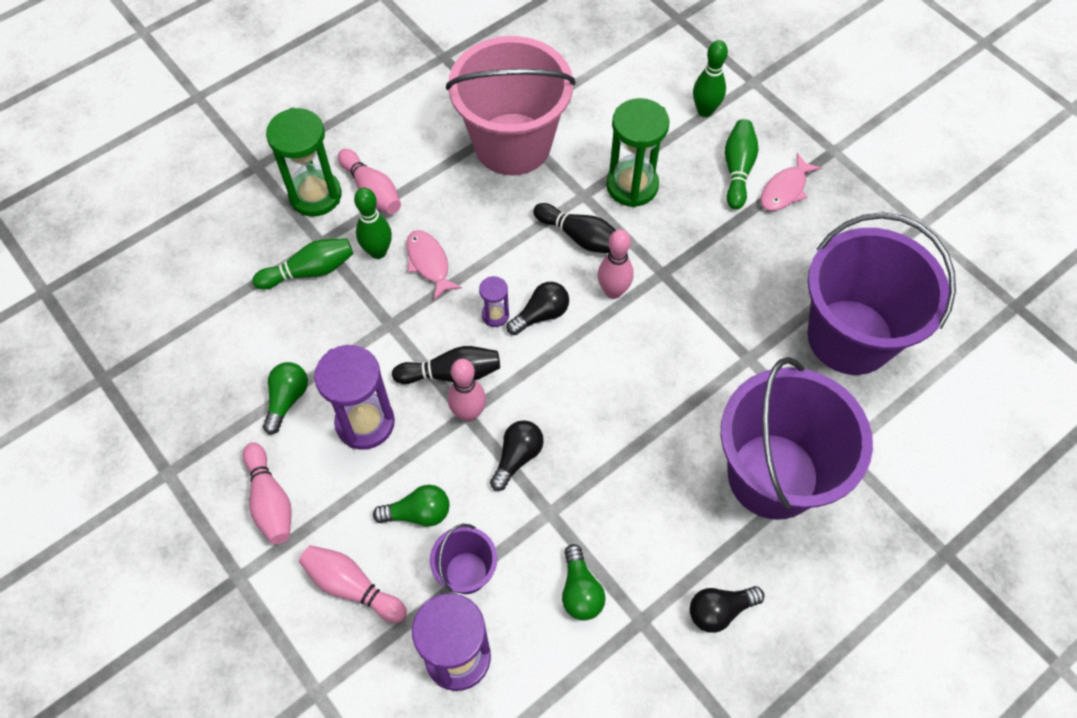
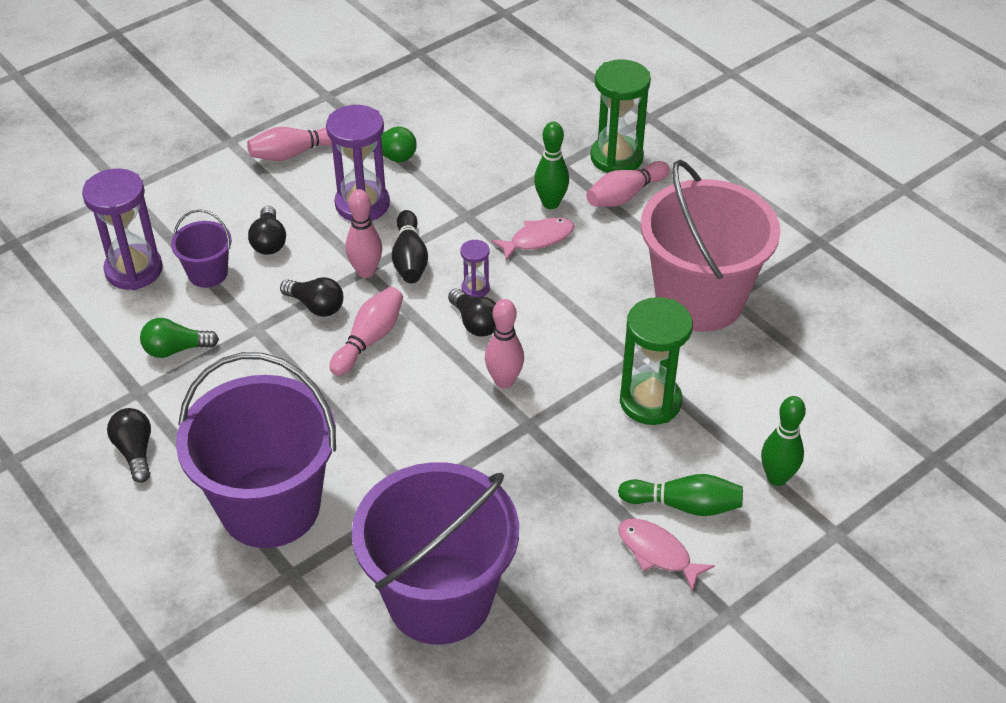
camera: 90 degrees right, 15 degrees down
(310, 271) = (527, 160): green bowling pin -> none
(352, 587) = (209, 204): pink bowling pin -> pink bowling pin (369, 339)
(418, 513) = (269, 241): green light bulb -> black light bulb
(581, 237) = (575, 355): black bowling pin -> none

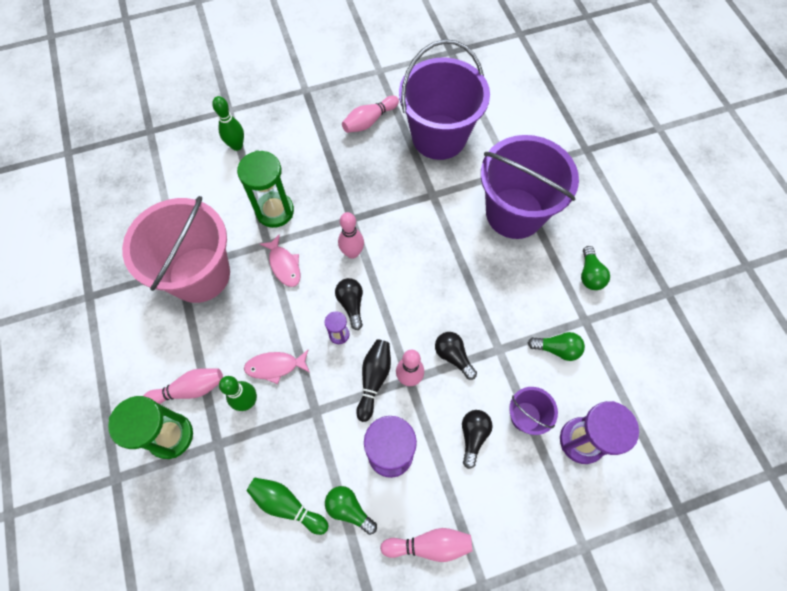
camera: 160 degrees left, 20 degrees up
(135, 451) = (589, 274): black light bulb -> green light bulb
(369, 339) = (425, 314): pink bowling pin -> pink bowling pin (369, 121)
(657, 553) = (321, 127): pink fish -> pink fish (284, 265)
(684, 505) = (293, 146): green bowling pin -> green bowling pin (287, 505)

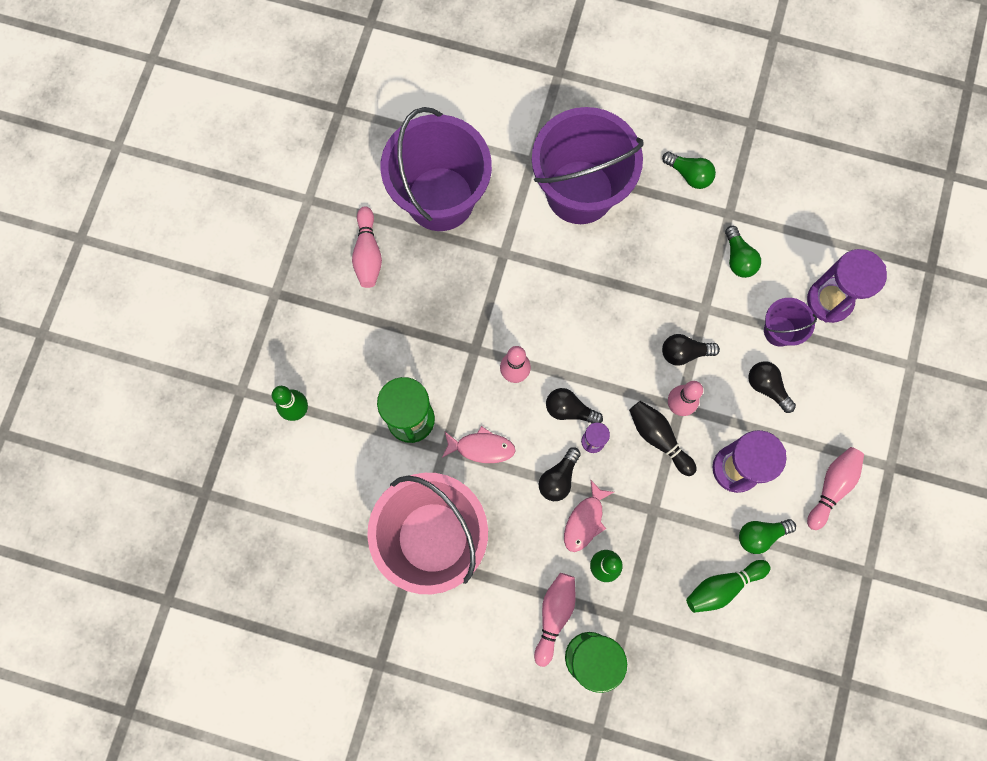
camera: 55 degrees left, 10 degrees up
(295, 328) = (558, 478): none -> black light bulb
(557, 349) = (738, 258): green light bulb -> green light bulb turned 120 degrees clockwise

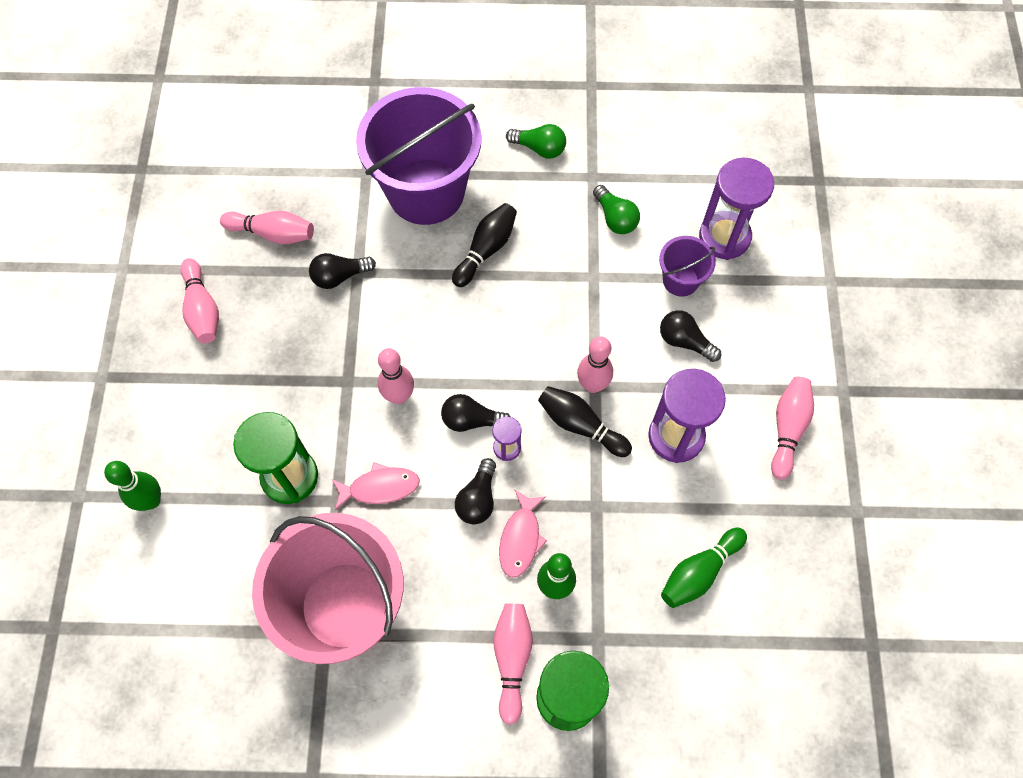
camera: 15 degrees left, 10 degrees down
(440, 199) = (273, 233): purple bucket -> pink bowling pin
(618, 260) = (486, 250): none -> black bowling pin
(684, 352) = (584, 327): black light bulb -> black light bulb (340, 276)
(760, 535) = (725, 502): green light bulb -> none

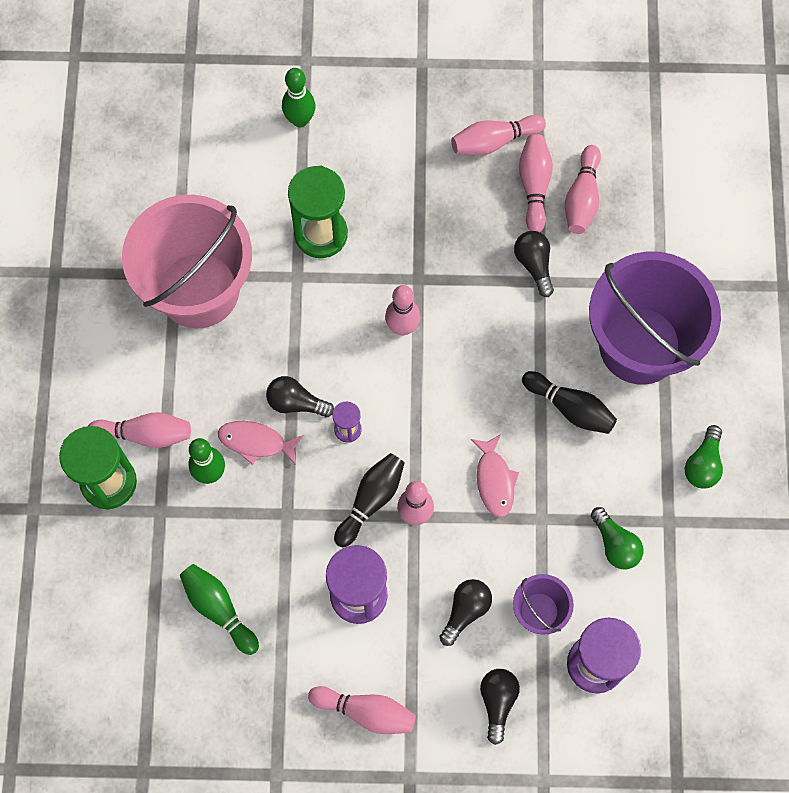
camera: 90 degrees right, 5 degrees up
(255, 274) = (534, 186): none -> pink bowling pin
(380, 487) = (309, 314): pink fish -> pink fish (494, 480)
(471, 420) = (377, 396): black light bulb -> black light bulb (497, 702)
(615, 218) = (615, 544): green light bulb -> green light bulb turned 90 degrees counterclockwise

